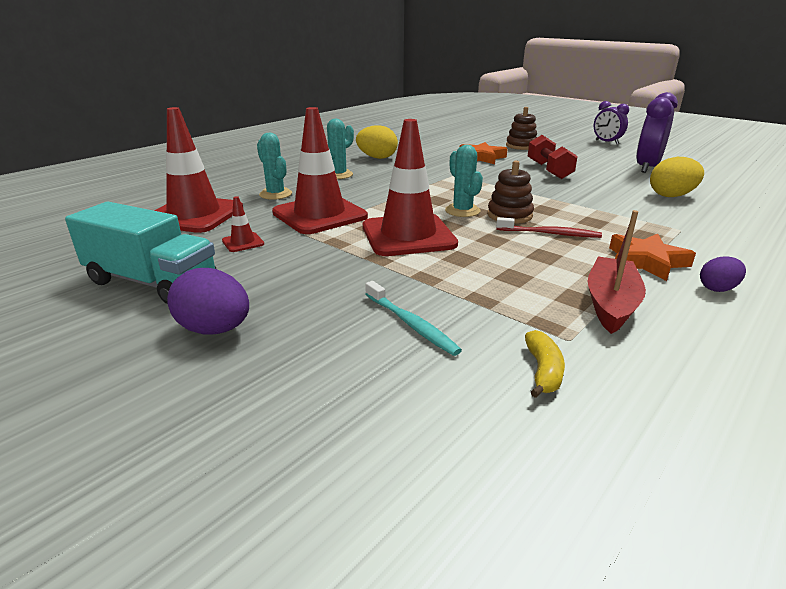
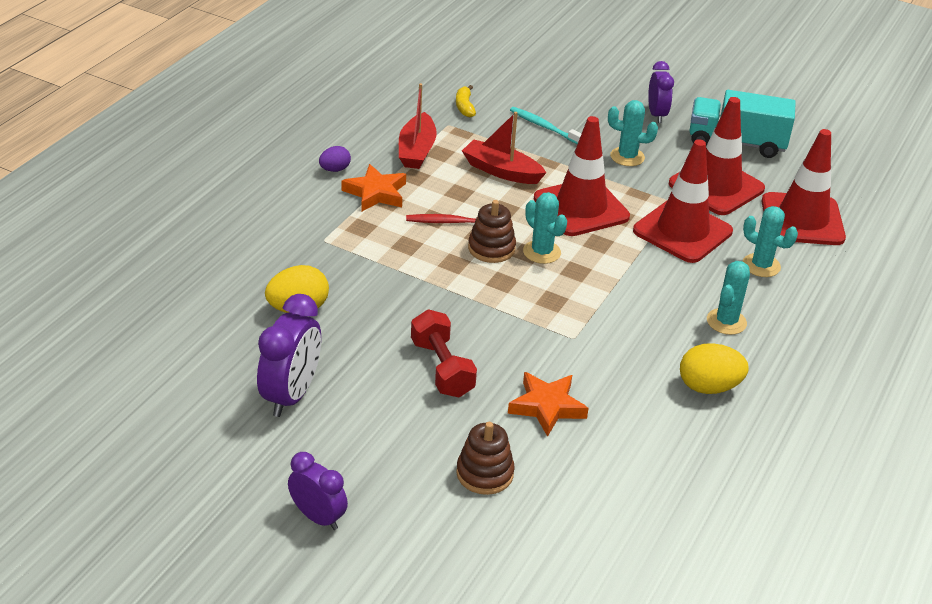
camera: 165 degrees right, 10 degrees up
(215, 329) = (656, 114): purple egg -> purple clock
(243, 242) = (716, 186): red traffic cone -> red traffic cone, size x2.43
(317, 276) = (627, 157): none -> turquoise cactus
(489, 272) = (501, 171): none -> red boat

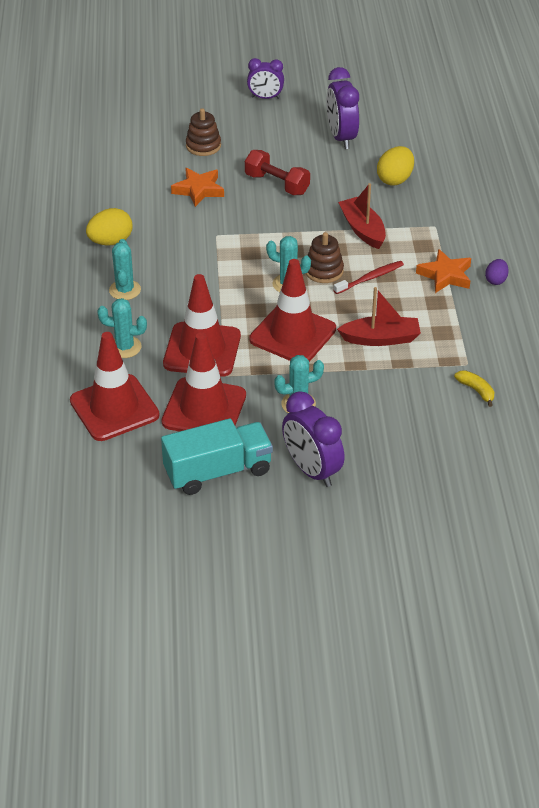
camera: 150 degrees right, 5 degrees up
(417, 150) = (461, 326): red boat -> red boat (362, 230)
(544, 127) = (392, 402): turquoise toothbrush -> none
(656, 114) = (311, 470): purple clock -> purple clock, size x1.54

